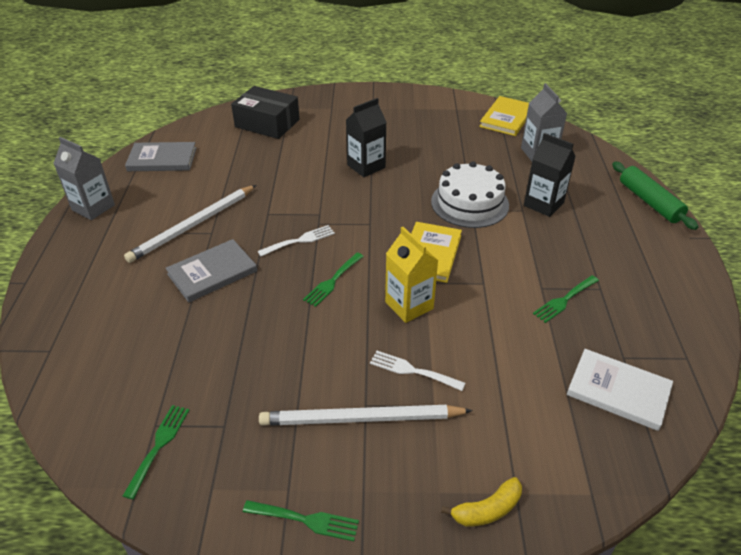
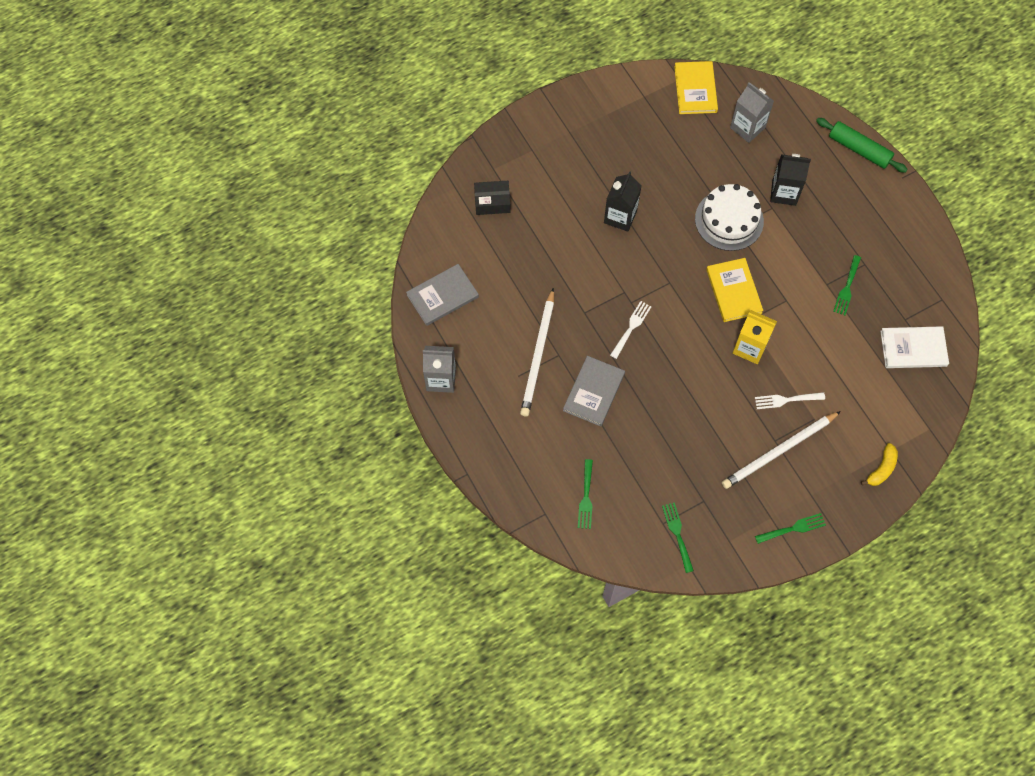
camera: 30 degrees left, 25 degrees up
(267, 123) = (492, 202): black box -> black box, size x0.65
(332, 281) = (684, 354): green fork -> green fork (586, 497)

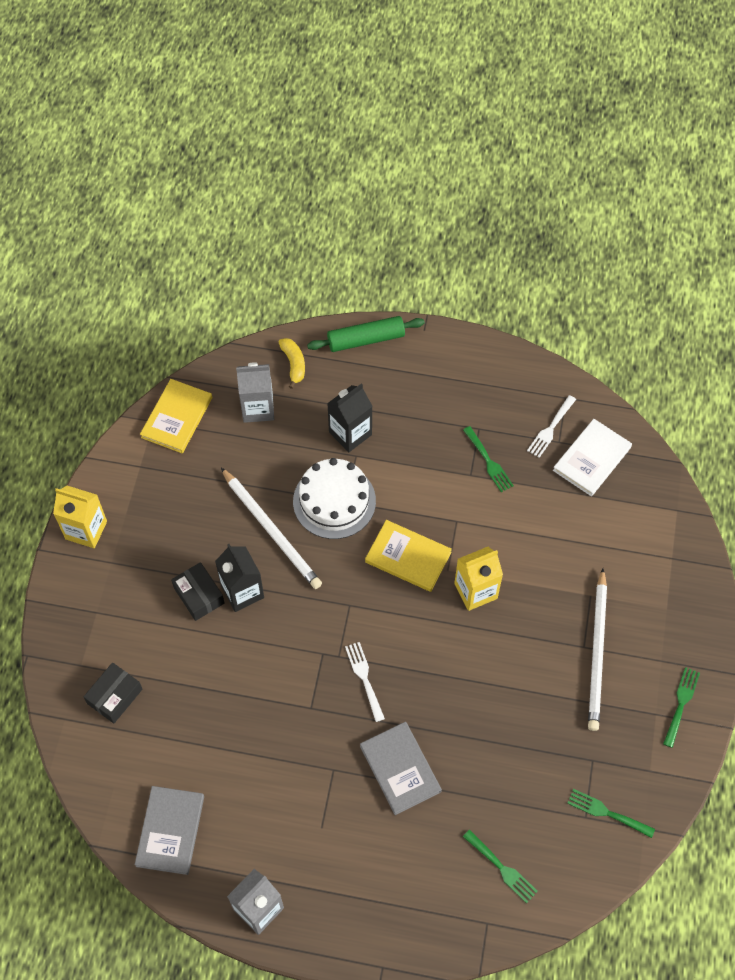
camera: 50 degrees left, 5 degrees down
(538, 355) = (316, 789): white pencil -> white pencil (271, 530)
(576, 102) = (86, 530): none -> yellow carton
(595, 195) = (199, 595): none -> black box
(695, 89) = (177, 417): yellow book -> yellow book turned 75 degrees clockwise
(786, 400) = (553, 604): white fork -> white fork (550, 429)
(881, 469) = (683, 580): yellow banana -> yellow banana (293, 364)

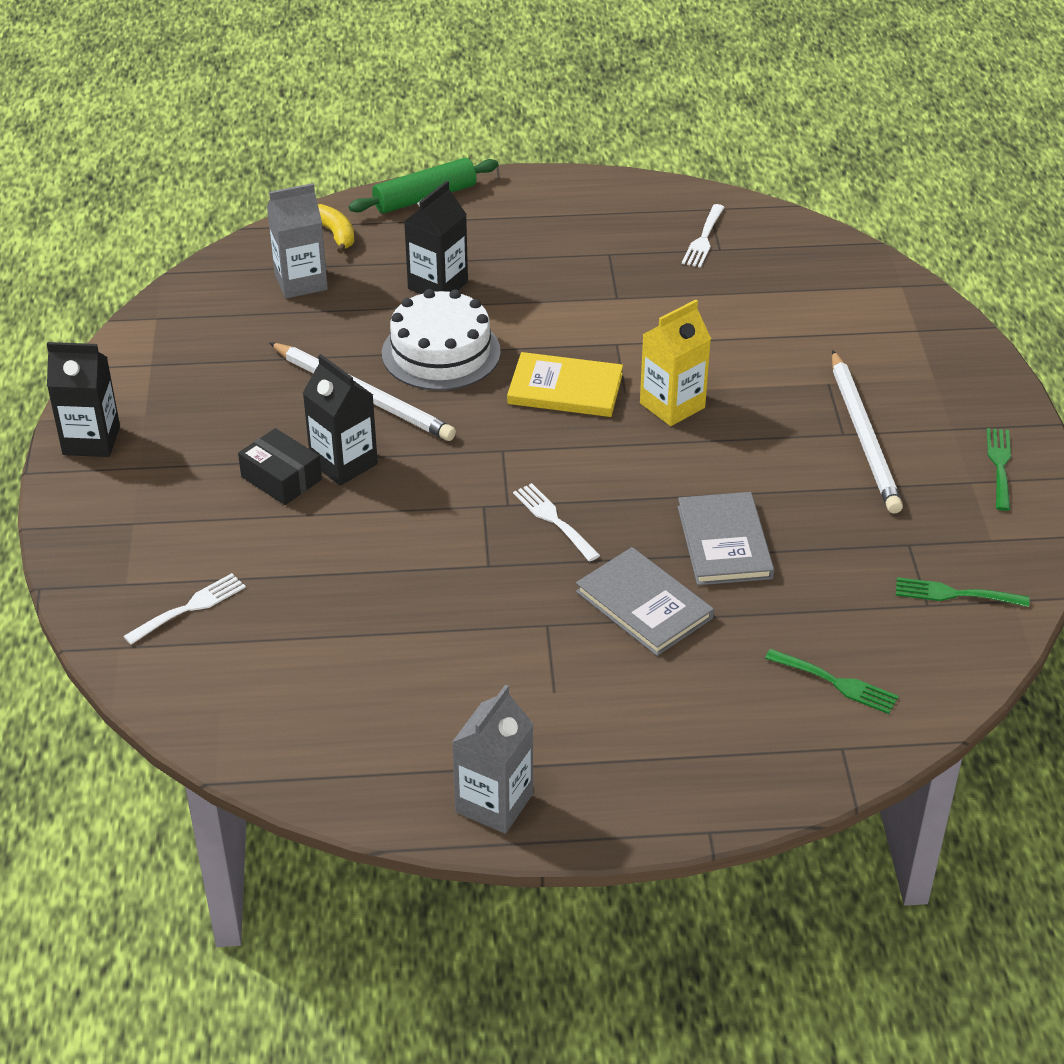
camera: 15 degrees left, 20 degrees down
(86, 530) = (91, 440): yellow carton -> black carton
(115, 696) = (190, 607): black box -> white fork
(170, 831) = (325, 741): grey book -> grey book (724, 542)
(177, 417) = (189, 309): yellow book -> none
(488, 462) = (636, 281): green fork -> none
(592, 459) = (770, 257): white book -> none

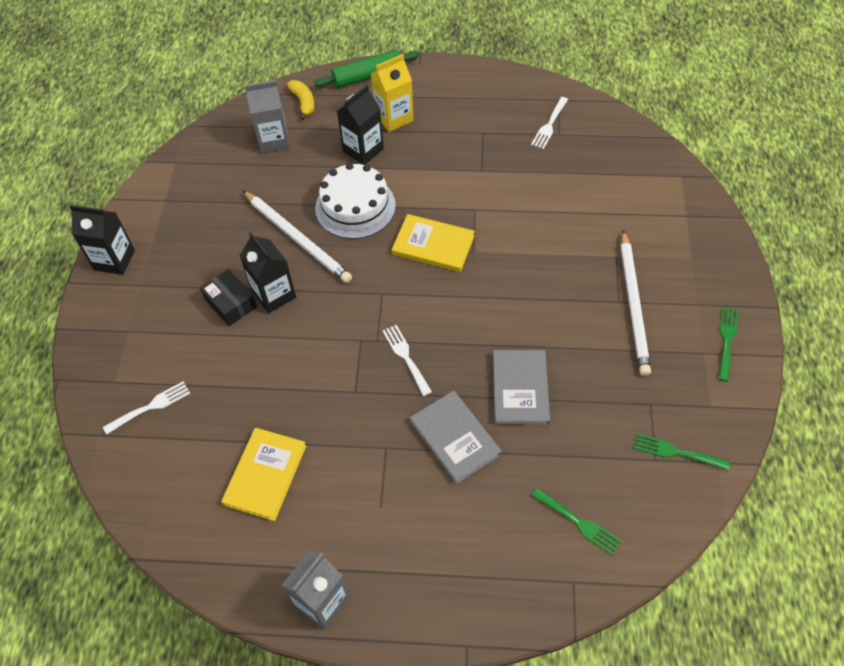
camera: 10 degrees right, 15 degrees up
(379, 670) = (265, 475): none -> yellow book
(672, 405) = (504, 266): yellow carton -> yellow carton (394, 118)

